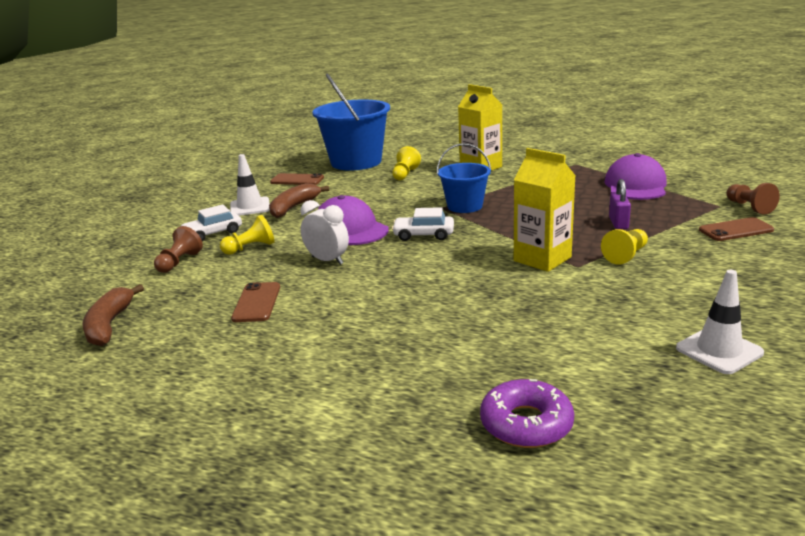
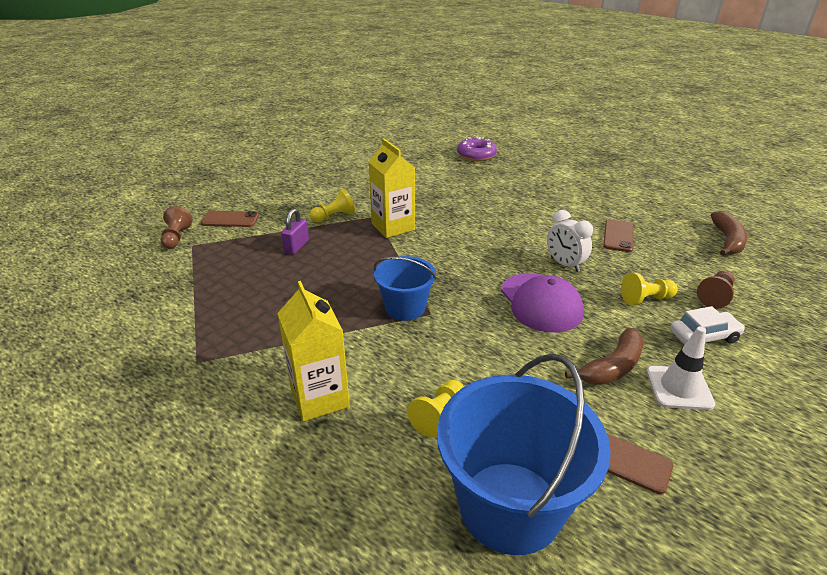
camera: 165 degrees left, 10 degrees up
(423, 235) = (469, 274): white car -> none
(635, 185) = (206, 292): purple cap -> none
(719, 350) = (365, 162): white traffic cone -> none

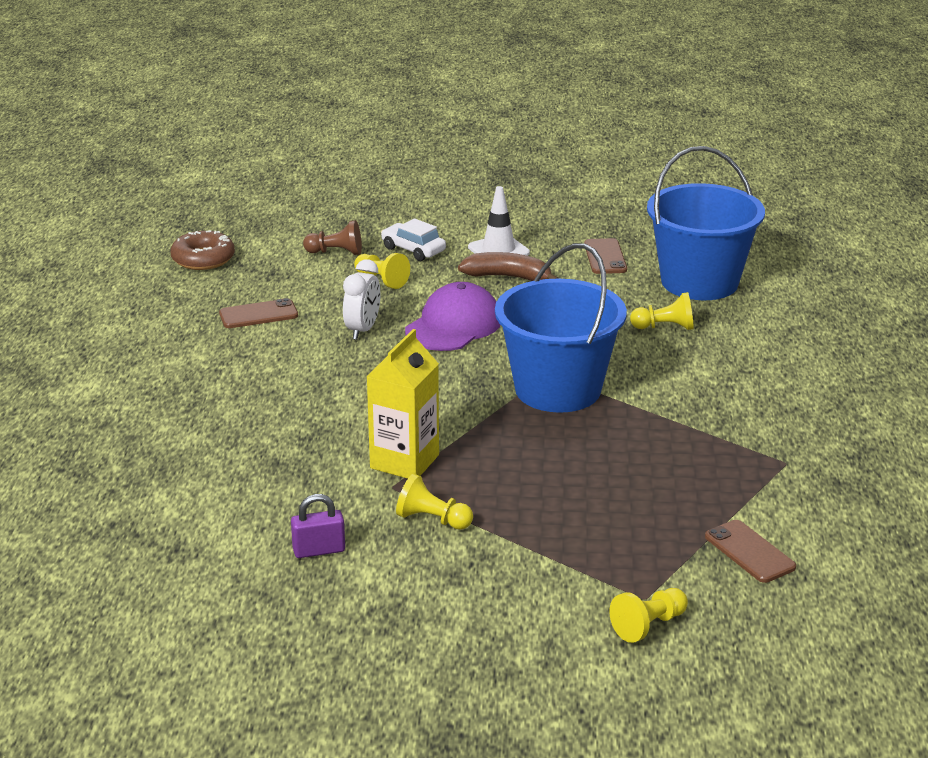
camera: 125 degrees left, 5 degrees down
(176, 237) = (648, 625): brown pawn -> yellow pawn
(230, 219) = (548, 608): brown phone -> brown phone (749, 552)
(296, 246) = (539, 510): purple padlock -> purple padlock (319, 550)
(319, 397) = (725, 381): yellow carton -> none
(405, 308) = (557, 389): blue bucket -> blue bucket, size x1.77
(476, 155) = (74, 480): purple donut -> none
(727, 240) = (203, 259): brown banana -> brown donut

